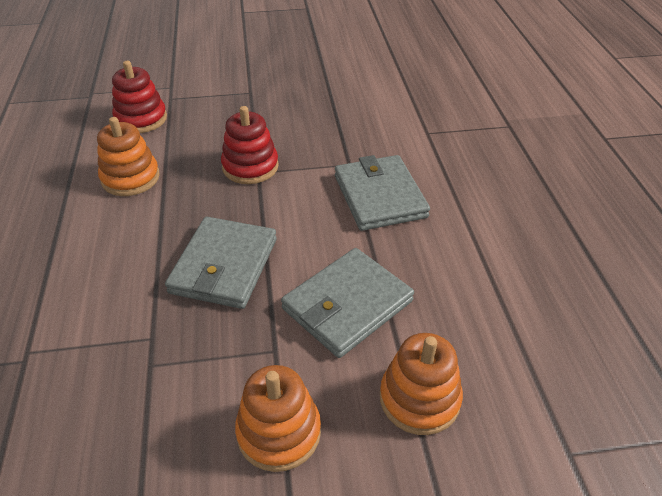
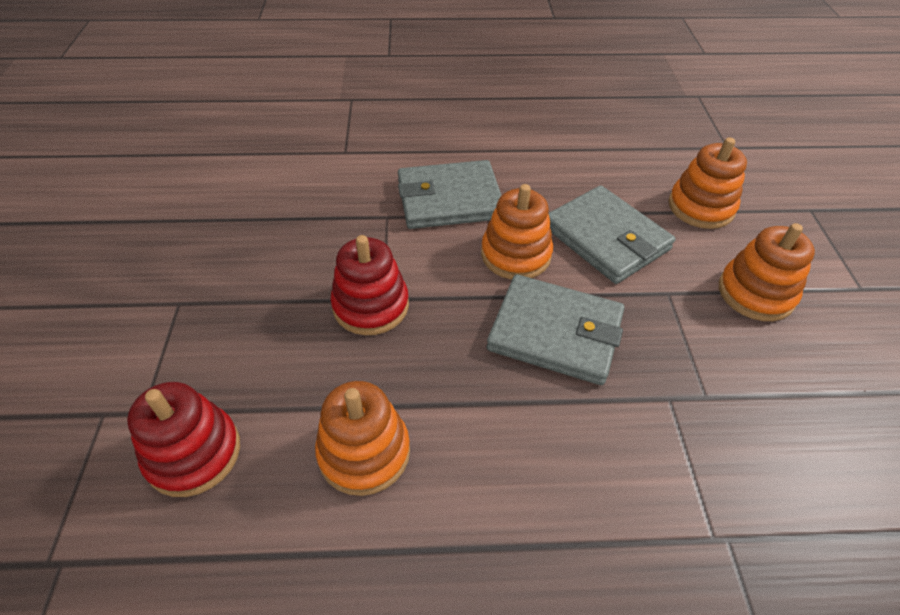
camera: 85 degrees left, 5 degrees up
(314, 240) = (515, 255): none -> orange stacking toy

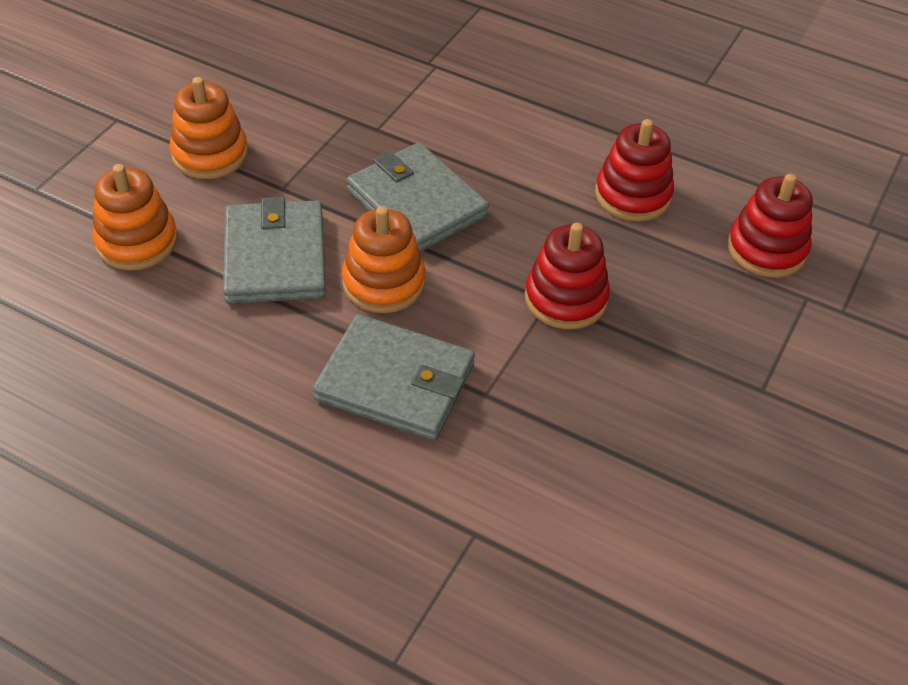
camera: 150 degrees left, 0 degrees up
(364, 452) = (633, 195): orange stacking toy -> red stacking toy

